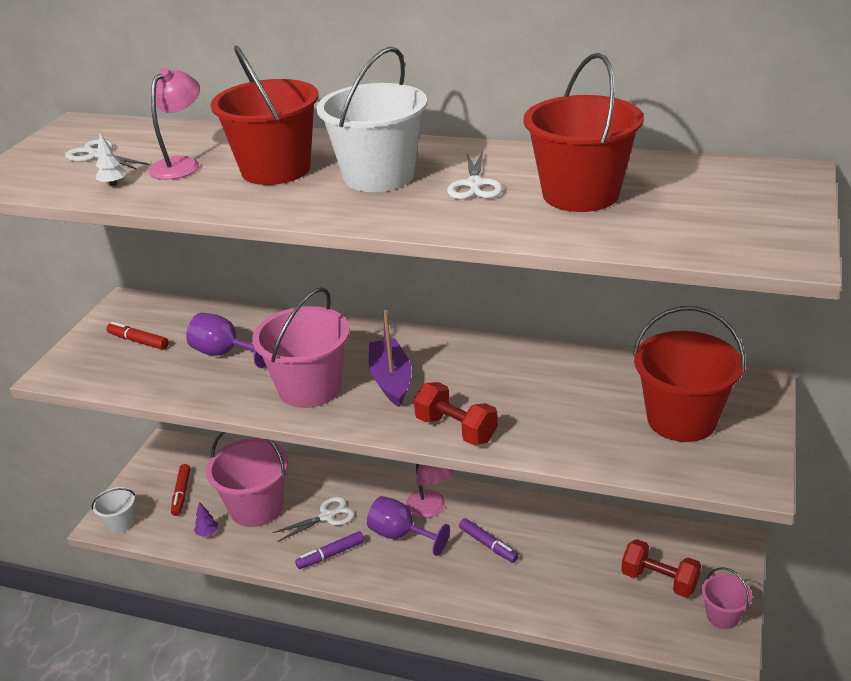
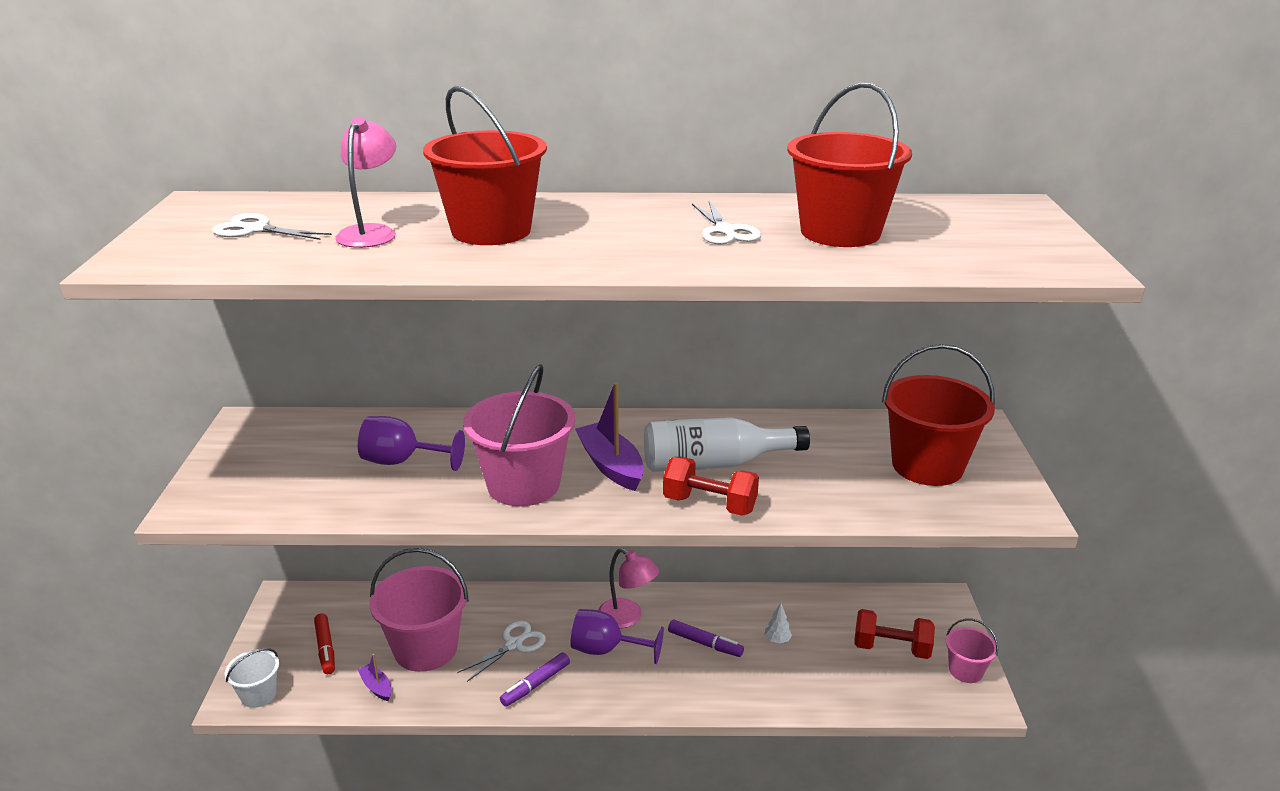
camera: 20 degrees left, 5 degrees down
(113, 184) = (299, 256): white tree -> white tree (777, 640)
(138, 341) = (284, 461): red marker -> none
(207, 533) = (376, 687): purple tree -> purple boat
(379, 176) = (615, 230): white bucket -> none
(482, 390) = (715, 464): none -> white bottle

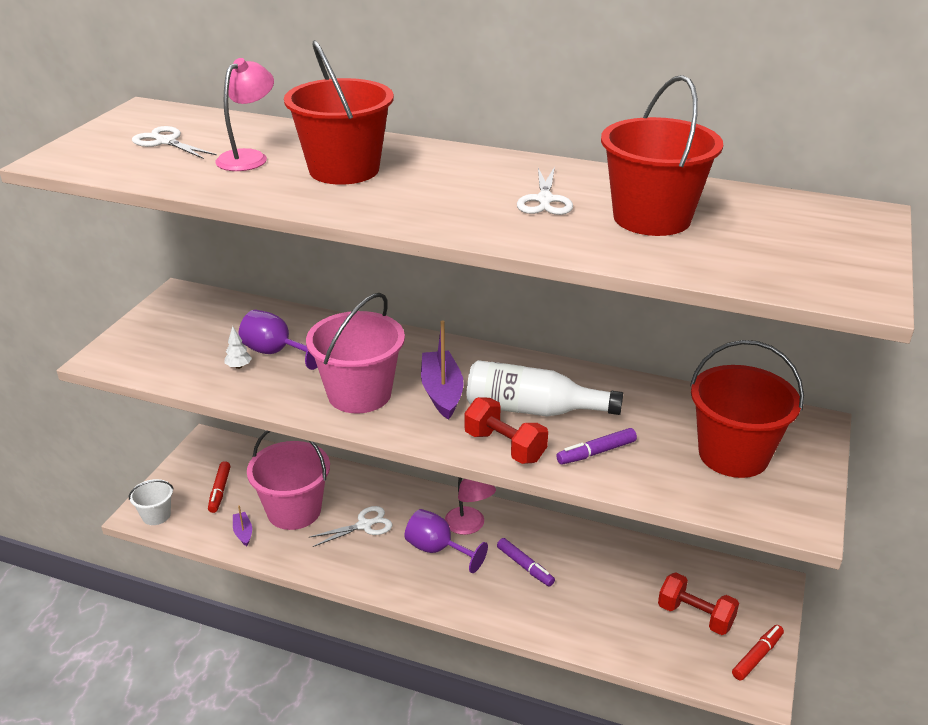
camera: 20 degrees right, 5 degrees up
(535, 684) = (366, 564): purple marker -> purple marker (596, 452)
(777, 640) = (591, 580): white tree -> white tree (239, 366)
(965, 671) = (757, 656): pink bucket -> red marker

